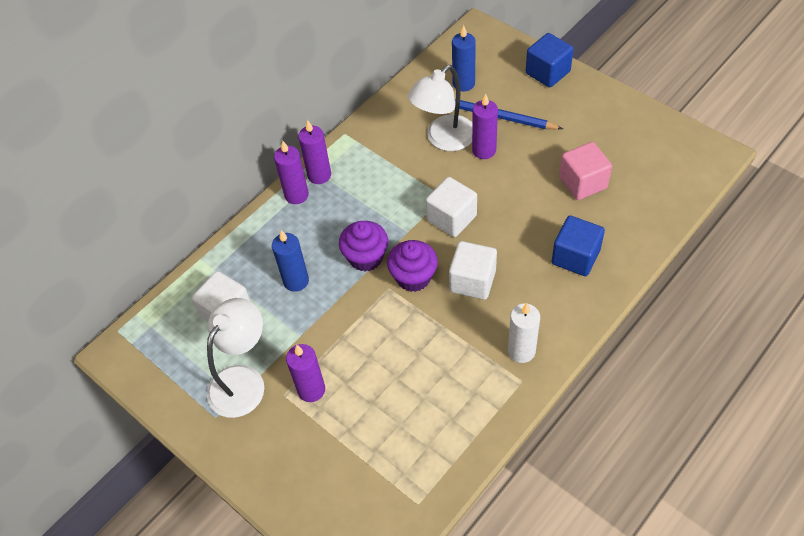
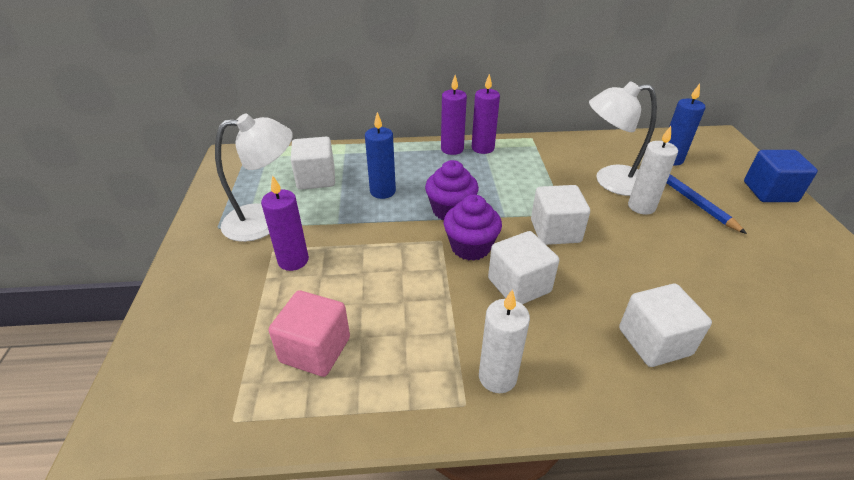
camera: 40 degrees right, 15 degrees down
(484, 150) = (641, 207): purple candle -> white candle
(575, 257) = (654, 341): blue cube -> white cube
(583, 182) = (729, 287): pink cube -> pink cube (315, 350)

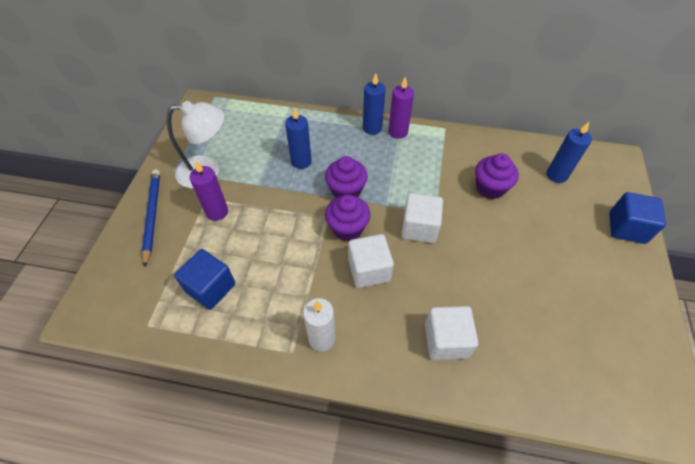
camera: 15 degrees right, 15 degrees up
(315, 350) = (210, 288): pink cube -> blue cube
(316, 178) = (255, 138): white cube -> none
(452, 149) = (372, 128): purple candle -> blue candle
(610, 181) = (490, 188): white lamp -> purple cupcake
(641, 207) = (502, 219): white candle -> none
(684, 195) = (546, 215): blue pencil -> blue pencil (152, 216)

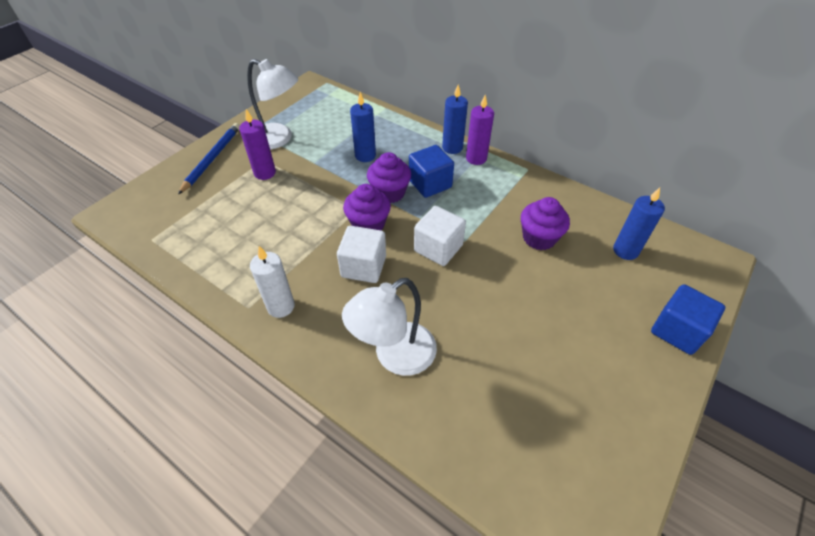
camera: 25 degrees right, 5 degrees down
(210, 288) = (218, 230): blue cube -> blue cube (430, 184)
(446, 340) = (395, 356): white cube -> white lamp

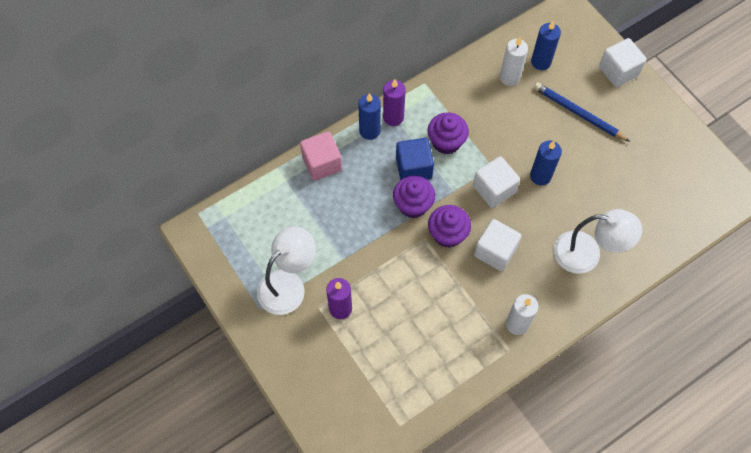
camera: 70 degrees left, 15 degrees up
(212, 159) = (296, 357): blue pencil -> blue pencil (578, 113)
(365, 156) = (350, 210): blue candle -> blue candle (540, 176)
(395, 356) = (587, 254): white lamp -> white lamp turned 60 degrees counterclockwise
(403, 129) = (322, 163): none -> pink cube
(539, 238) = (508, 113): purple cupcake -> purple cupcake (446, 142)
(584, 229) = (509, 77): none -> white candle
(677, 331) = (618, 71): blue cube -> white cube

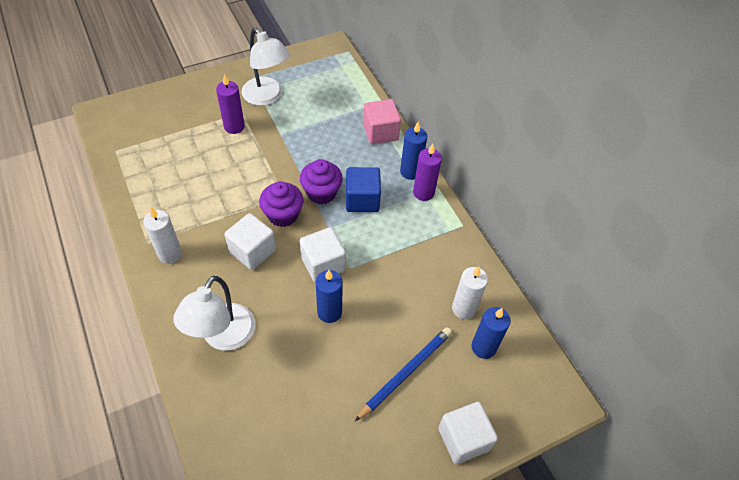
camera: 95 degrees right, 10 degrees down
(446, 142) = (387, 232): purple cupcake -> none

